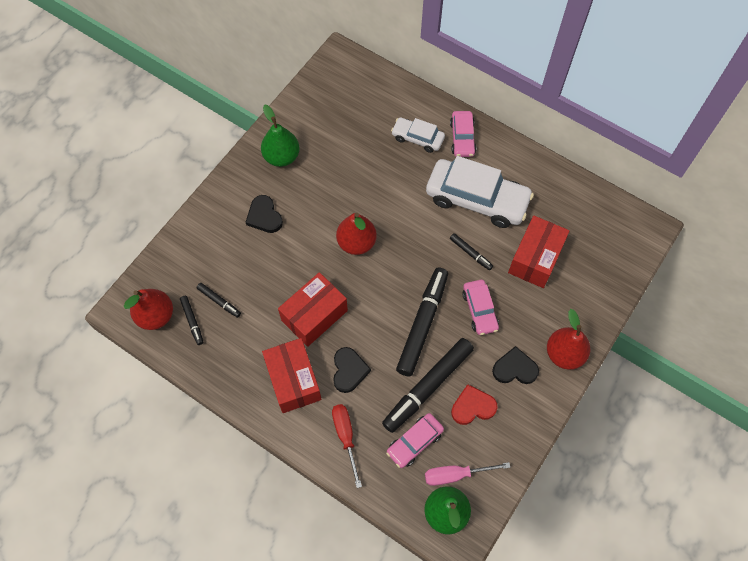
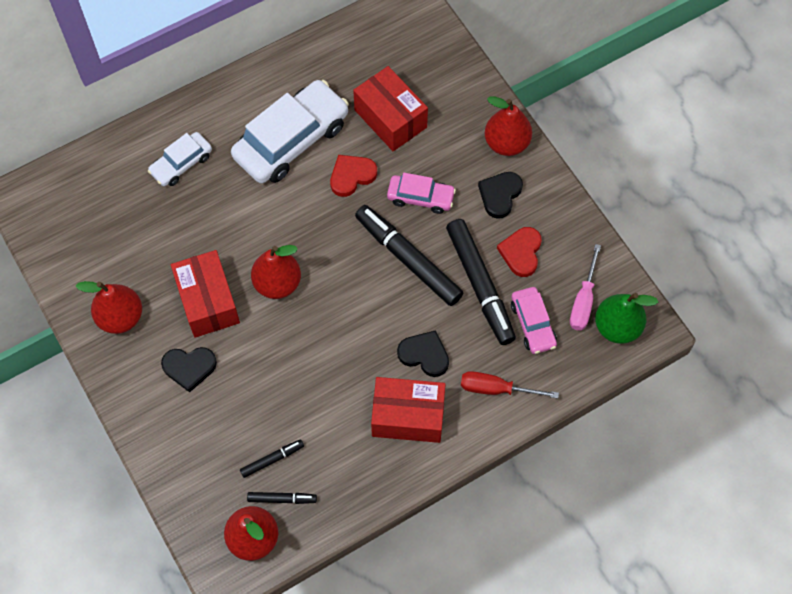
camera: 65 degrees left, 0 degrees up
(281, 157) = (120, 317): green pear -> red pear
(314, 315) = (342, 363): red box -> red box (208, 301)
(462, 138) = (208, 119): pink car -> none
(470, 253) = (351, 176): black marker -> red heart

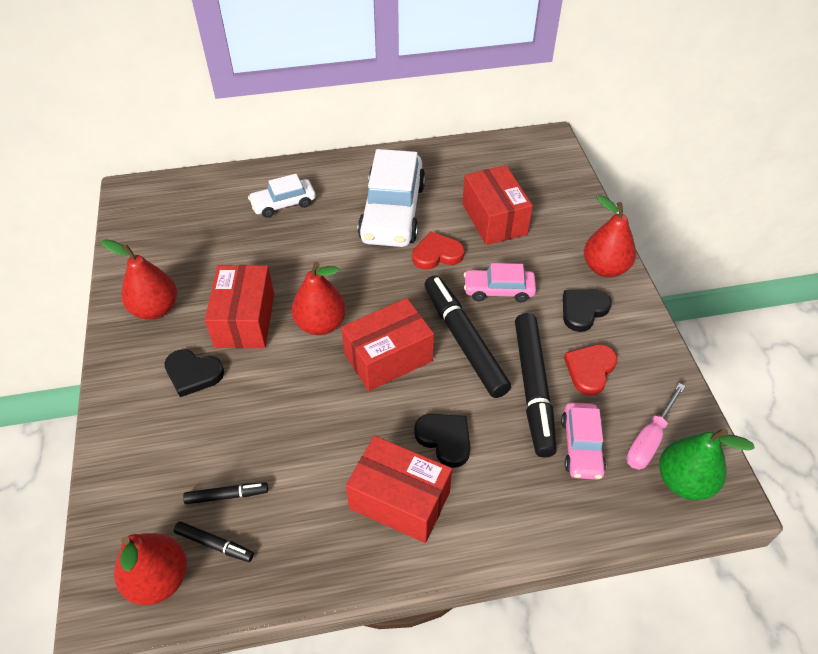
camera: 20 degrees right, 15 degrees down
(291, 140) = (392, 212): white car -> white car turned 120 degrees clockwise
(349, 296) = (388, 357): none -> red box
(420, 197) = (498, 290): pink car -> pink car turned 150 degrees clockwise
(496, 389) = (515, 504): red screwdriver -> none

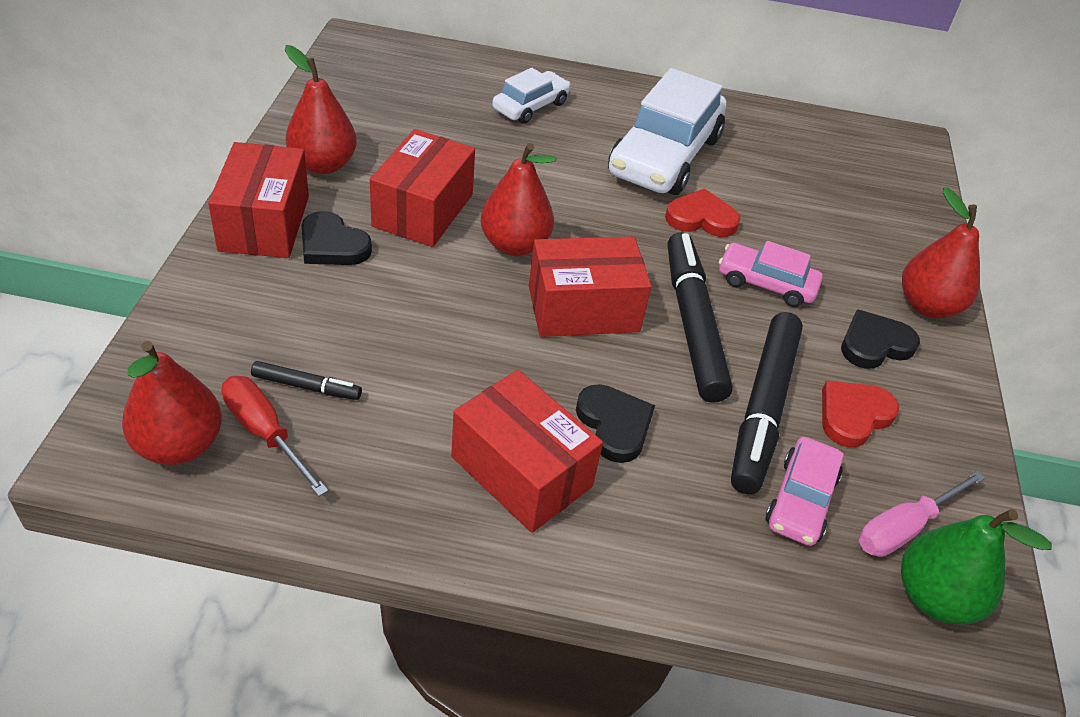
camera: 15 degrees right, 5 degrees down
(214, 544) = (265, 433): black marker -> red screwdriver
(283, 204) = (530, 106): white car -> white car turned 135 degrees clockwise
(494, 219) = (796, 204): red box -> red box (264, 223)

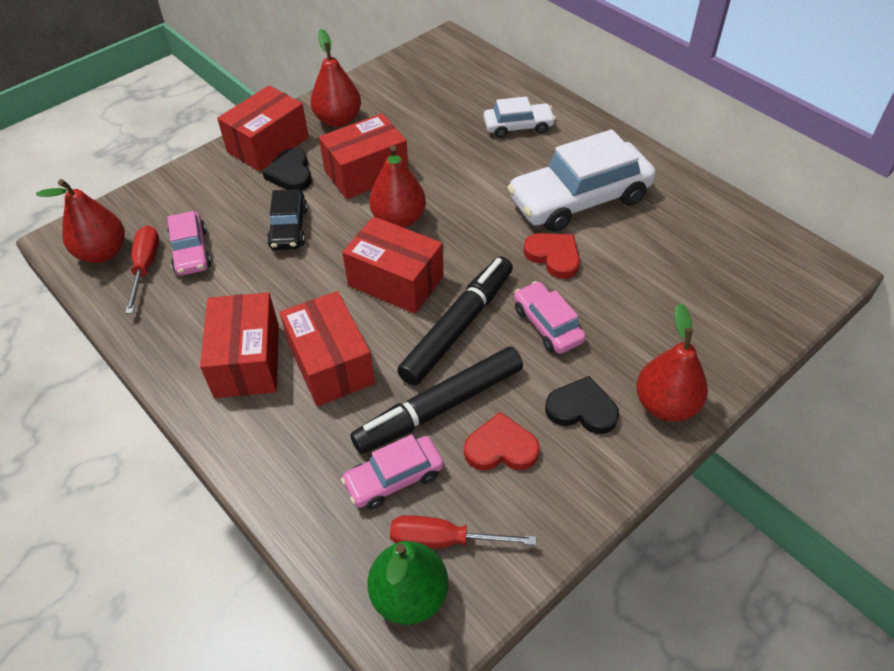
camera: 45 degrees right, 5 degrees up
(306, 386) = (191, 251): black marker -> pink car
(401, 306) = (288, 228): none -> black car
(614, 425) = (331, 363): black heart -> red box
(904, 528) = (444, 540): pink screwdriver -> red screwdriver

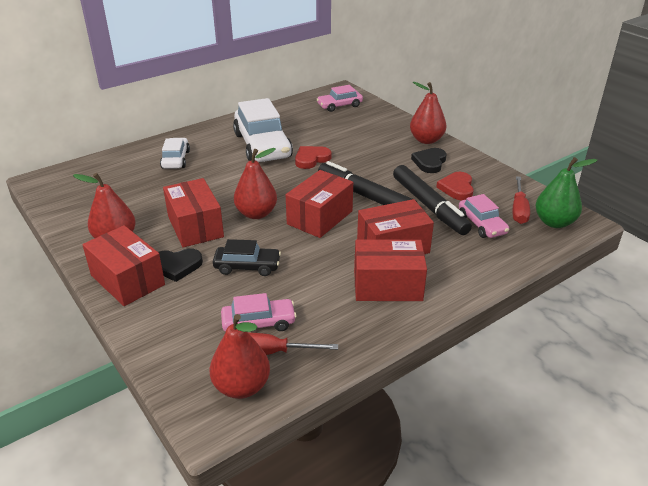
camera: 85 degrees left, 15 degrees down
(547, 325) = (368, 166): pink car -> pink car (339, 105)

